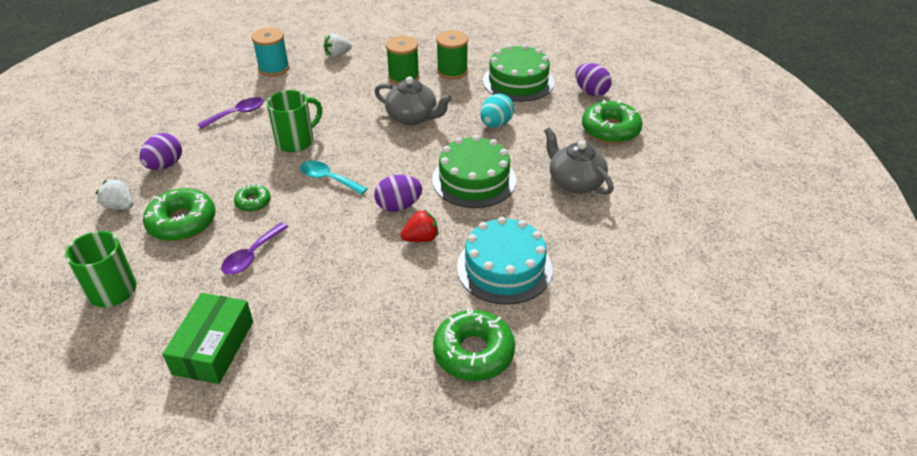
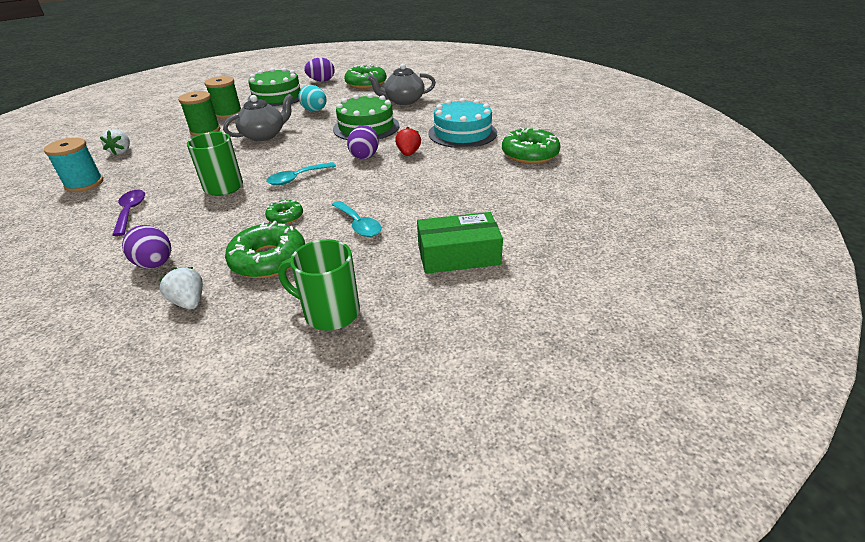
camera: 65 degrees left, 5 degrees down
(119, 206) = (189, 302): white strawberry -> white strawberry turned 90 degrees clockwise
(213, 347) = (458, 255): green box -> green box turned 45 degrees counterclockwise
(251, 256) = (358, 225): purple spoon -> turquoise spoon

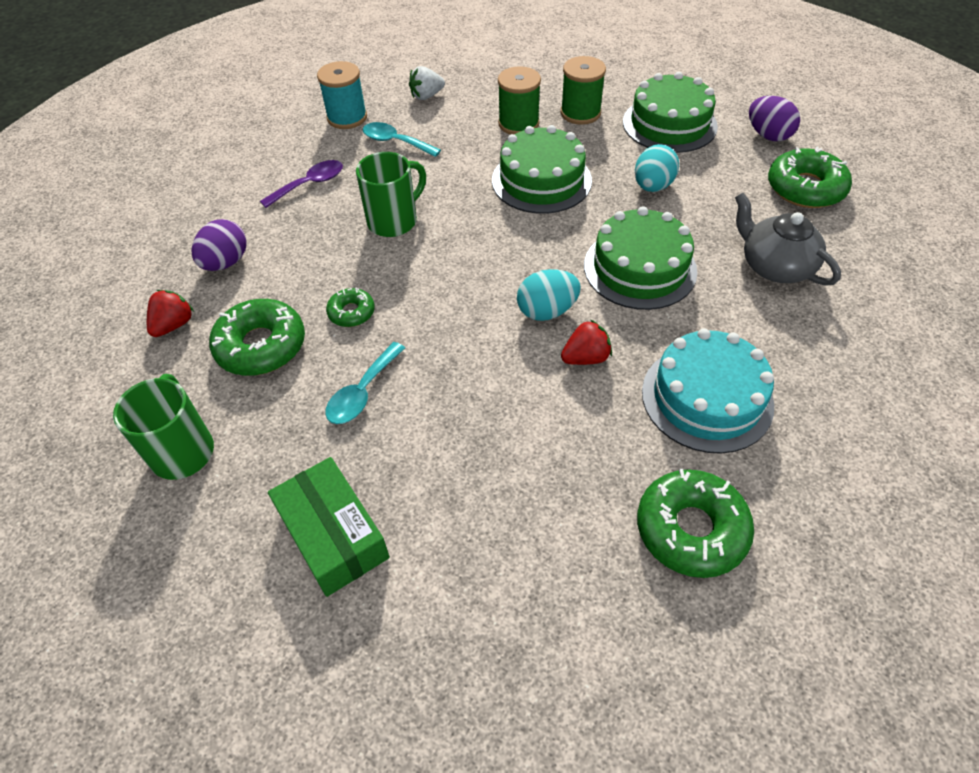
camera: 65 degrees right, 15 degrees up
(189, 302) = (174, 325): white strawberry -> red strawberry
(264, 135) = (541, 180): grey teapot -> green cake
(297, 178) = (446, 274): turquoise spoon -> turquoise spoon (395, 142)
(365, 156) = (547, 311): purple egg -> turquoise egg

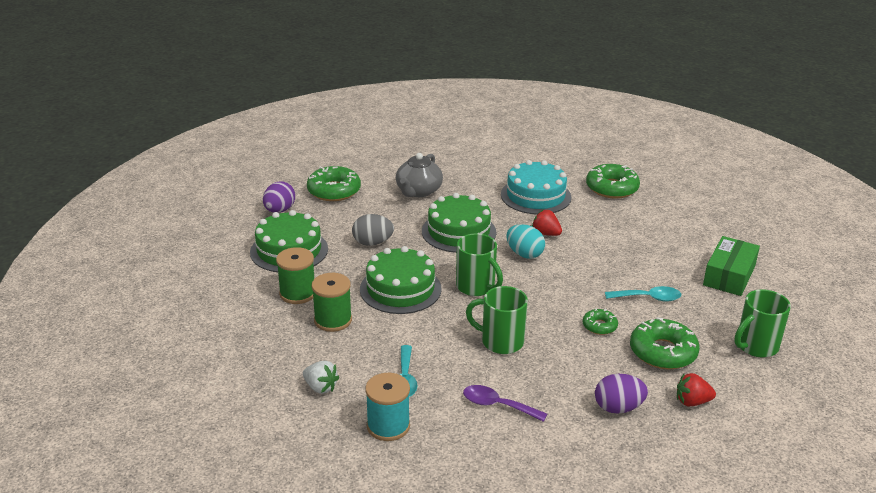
camera: 120 degrees left, 20 degrees down
(504, 239) = (476, 287): none -> green mug
(652, 186) = (372, 243): turquoise egg -> grey egg

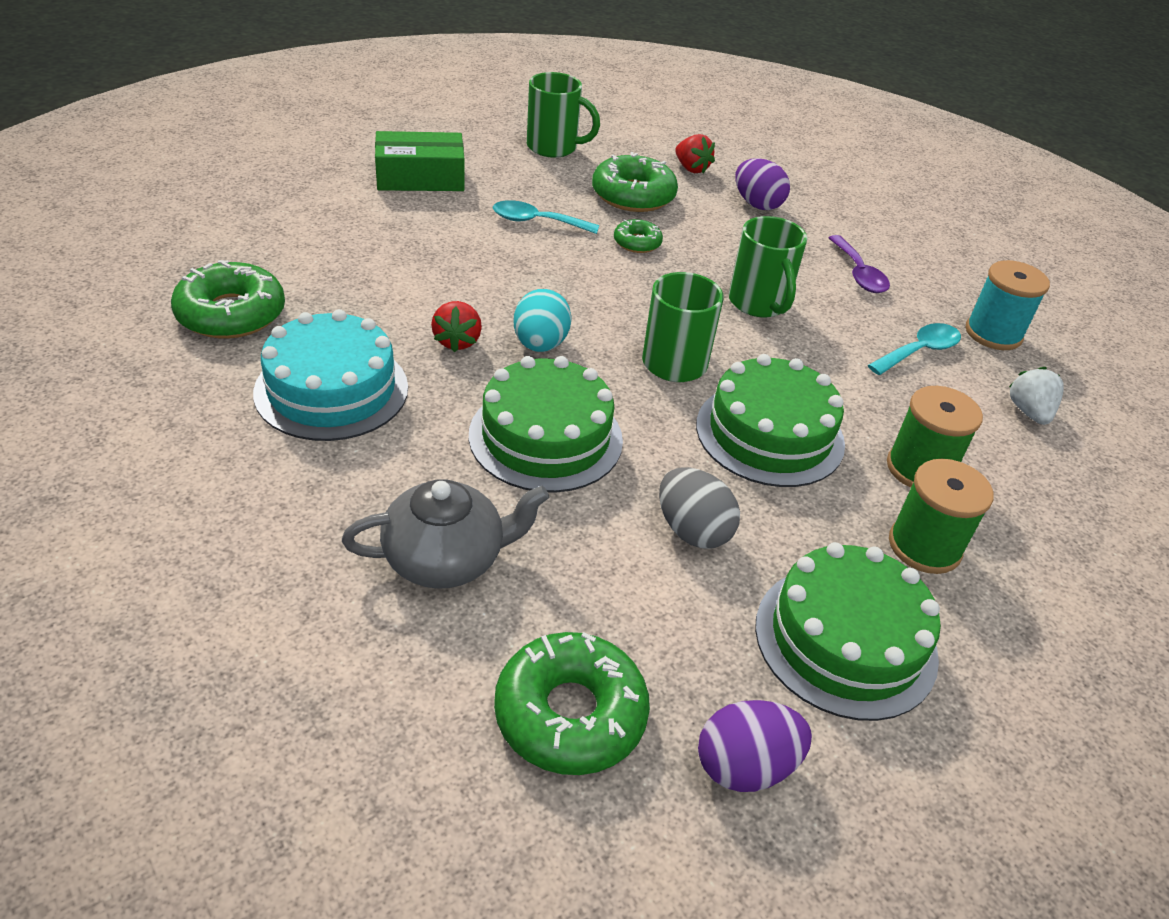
camera: 130 degrees left, 10 degrees up
(648, 298) = (536, 222): turquoise spoon -> turquoise spoon turned 45 degrees counterclockwise

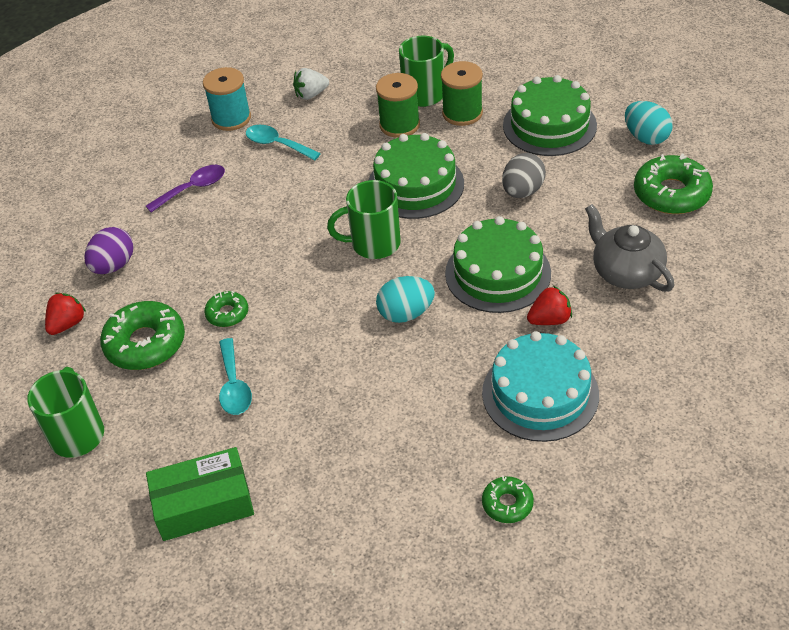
camera: 105 degrees left, 5 degrees up
(231, 314) = (507, 504): green donut -> green donut, size x0.54
(420, 177) = (204, 504): green box -> green box turned 75 degrees counterclockwise
(457, 341) = (436, 357): red strawberry -> red strawberry (549, 320)
(745, 766) = (646, 137): purple egg -> turquoise egg
(759, 304) = (271, 225): green mug -> green mug (425, 94)

